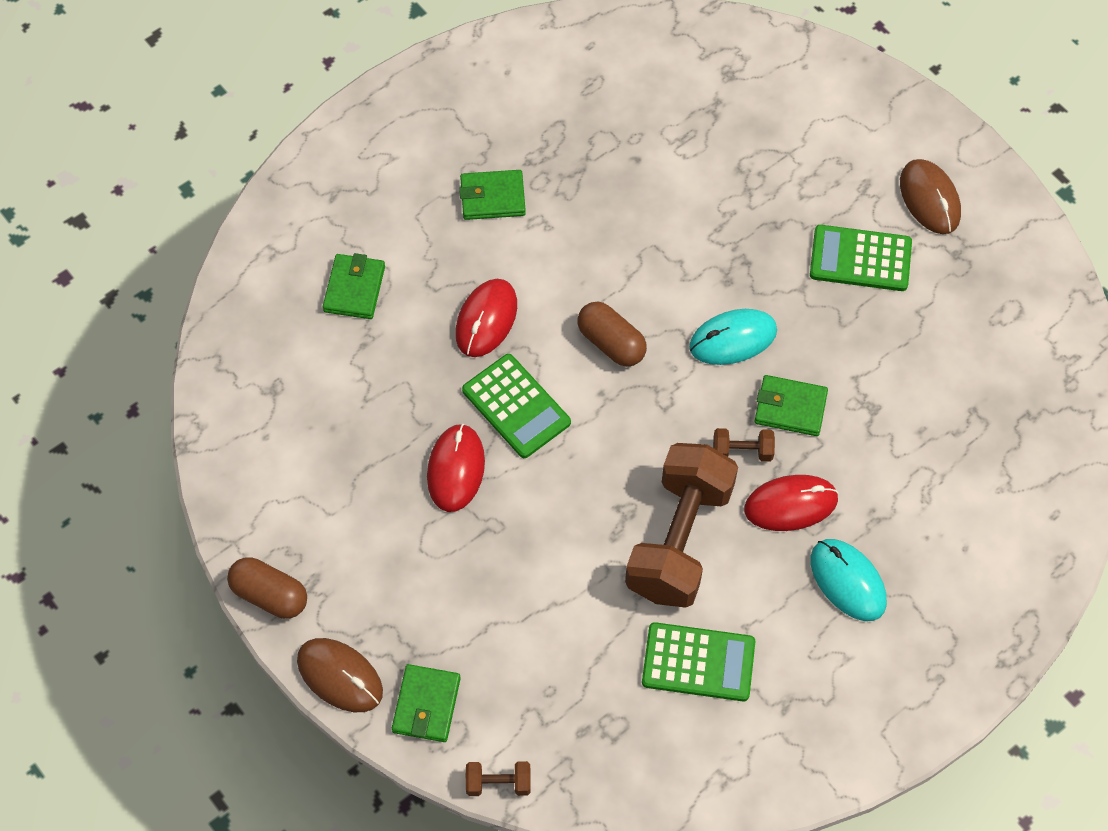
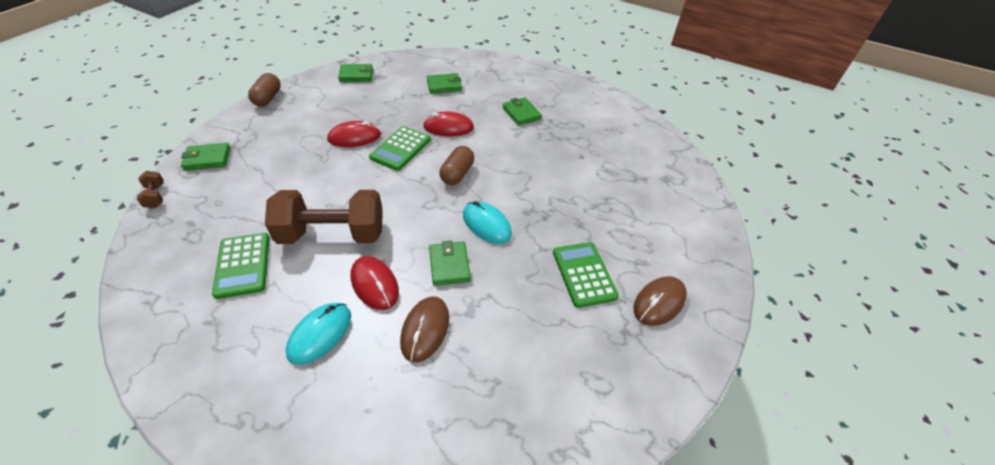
camera: 65 degrees right, 15 degrees down
(252, 429) = (356, 75): none -> green wallet
(340, 676) = (224, 127): brown mouse -> brown mouse (425, 329)
(742, 451) = (407, 249): brown dumbbell -> none

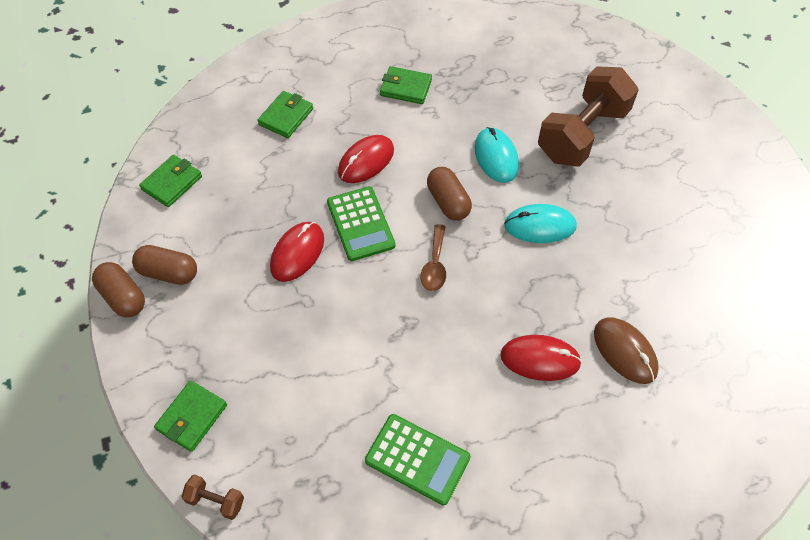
camera: 45 degrees left, 10 degrees up
(297, 103) = (168, 273): none -> brown capsule
(320, 334) = (565, 435): turquoise mouse -> turquoise mouse (496, 157)
(332, 234) = (441, 357): brown dumbbell -> brown dumbbell (582, 134)
(402, 193) = (435, 265): none -> brown spoon
(449, 265) = (566, 287): green wallet -> none
(584, 274) = (658, 199): green calculator -> none
(659, 302) = (725, 174): brown mouse -> none

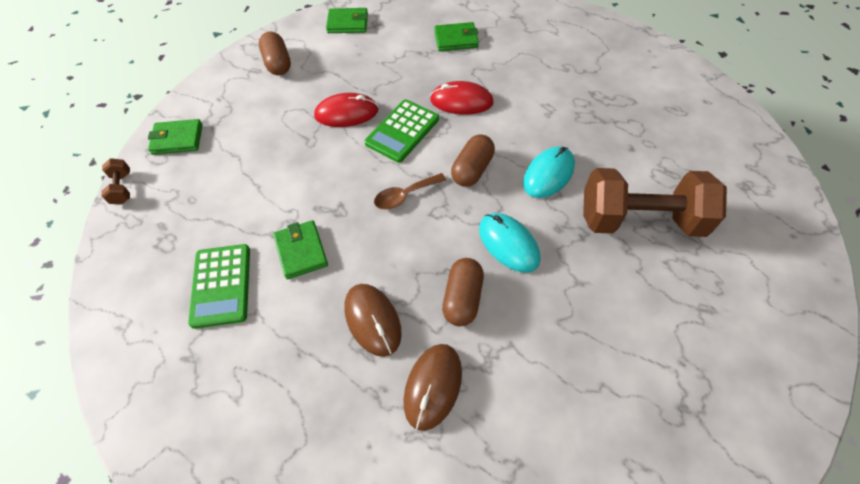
camera: 55 degrees right, 0 degrees up
(123, 297) = (243, 56): brown capsule -> brown capsule (462, 298)
(406, 88) = (554, 82): green wallet -> green wallet (301, 251)
(540, 359) = (372, 320): red mouse -> brown mouse

